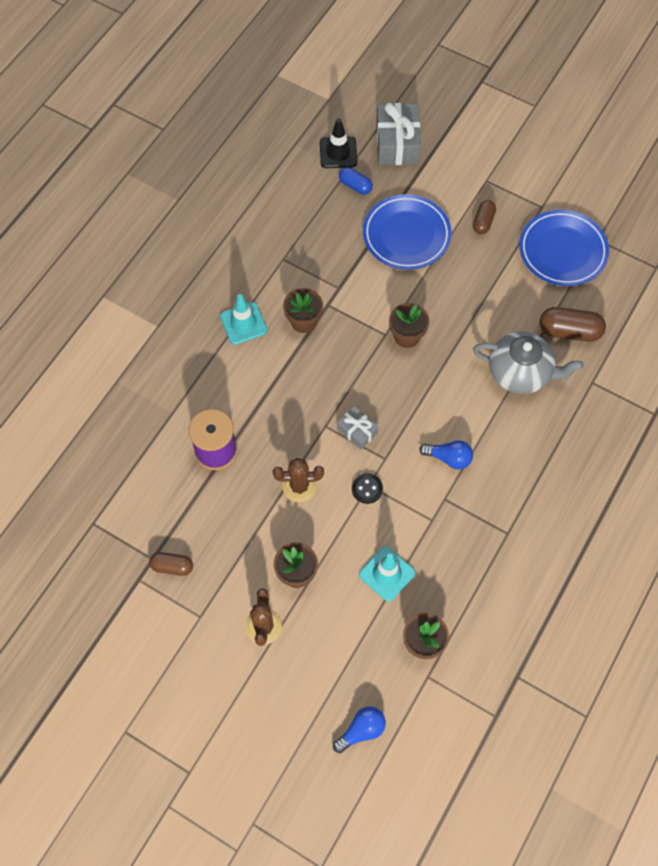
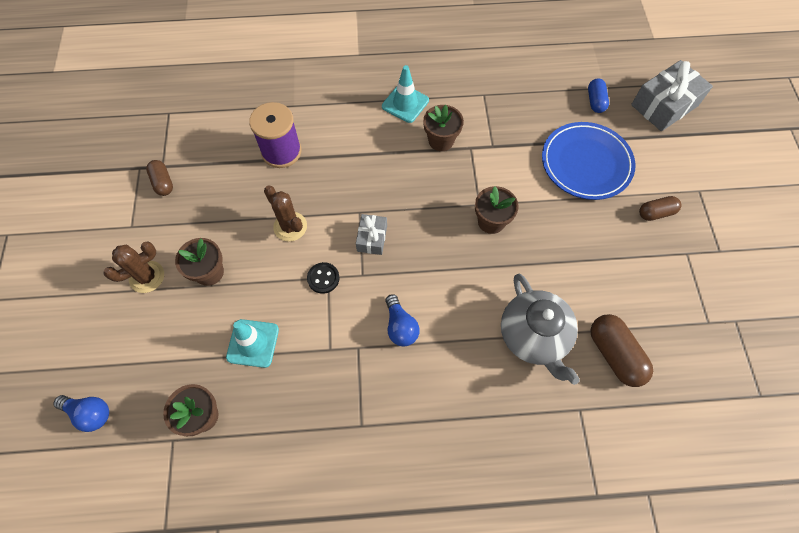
camera: 55 degrees right, 0 degrees up
(338, 152) = (613, 72): black traffic cone -> none
(562, 251) = (692, 296): blue plate -> none

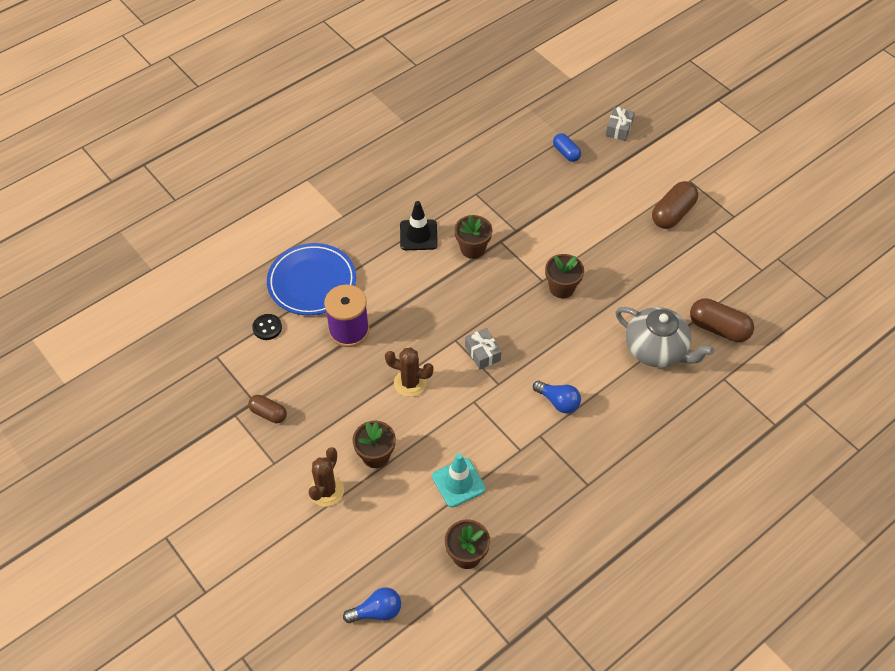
camera: 35 degrees left, 10 degrees down
(323, 278) = (471, 404): black button -> black button (267, 328)
(405, 103) = (418, 235): turquoise traffic cone -> black traffic cone
(586, 163) = (596, 205): blue plate -> blue plate (312, 282)
(656, 213) = (672, 213): brown capsule -> brown capsule, size x1.63
(664, 105) = (619, 129): grey gift -> grey gift, size x0.55

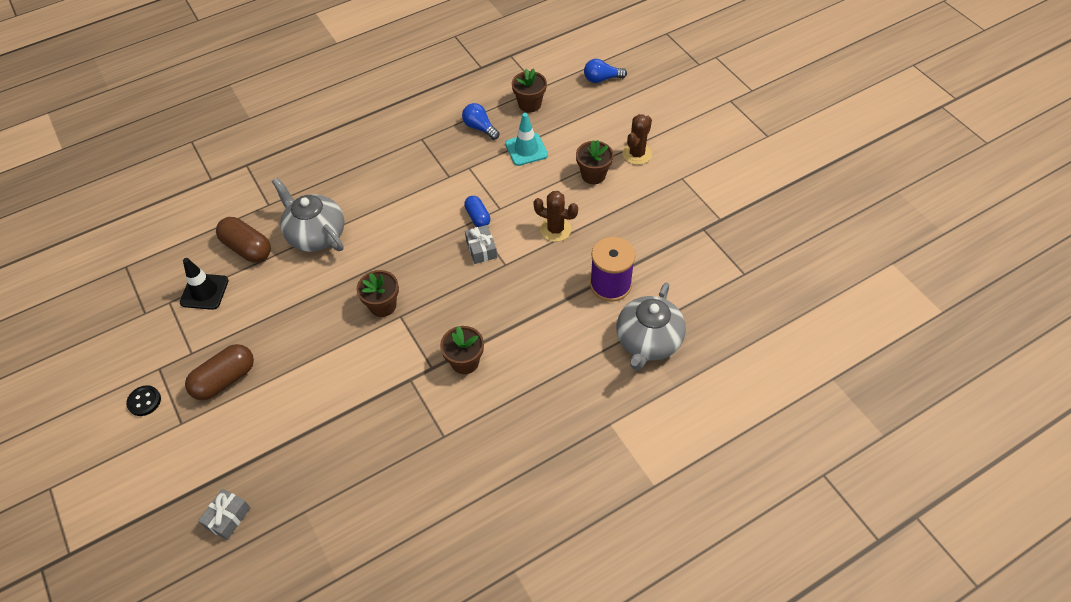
camera: 170 degrees left, 0 degrees up
(267, 328) = (694, 296): black button -> black button (144, 401)
(268, 413) = (689, 217): brown capsule -> none
(312, 282) = (648, 341): blue plate -> grey teapot
(418, 235) = (523, 386): black traffic cone -> black traffic cone (204, 291)
(558, 402) = (424, 200): blue light bulb -> blue light bulb (480, 127)
(566, 153) = (312, 485): blue capsule -> blue capsule (477, 217)

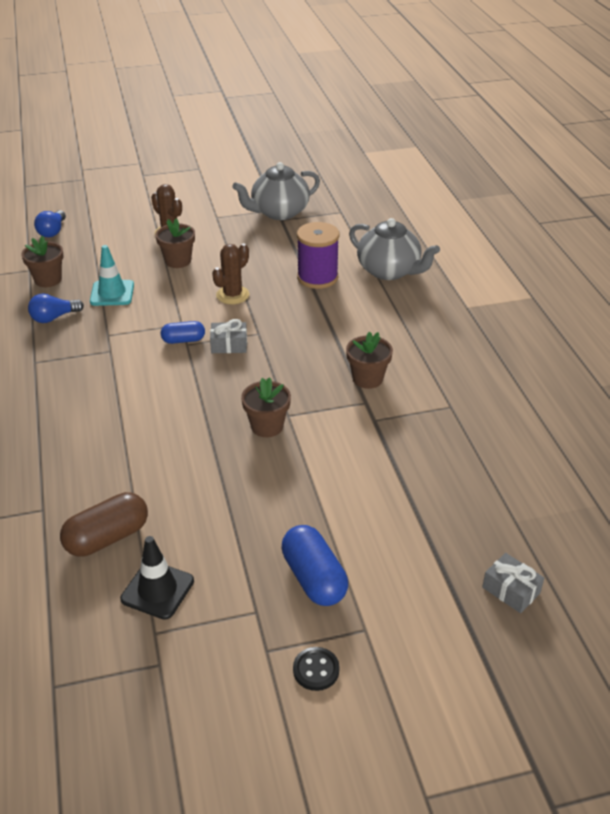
camera: 75 degrees left, 15 degrees down
(225, 380) = (314, 578): brown capsule -> blue capsule
(316, 235) = (127, 469): grey teapot -> grey teapot (279, 212)

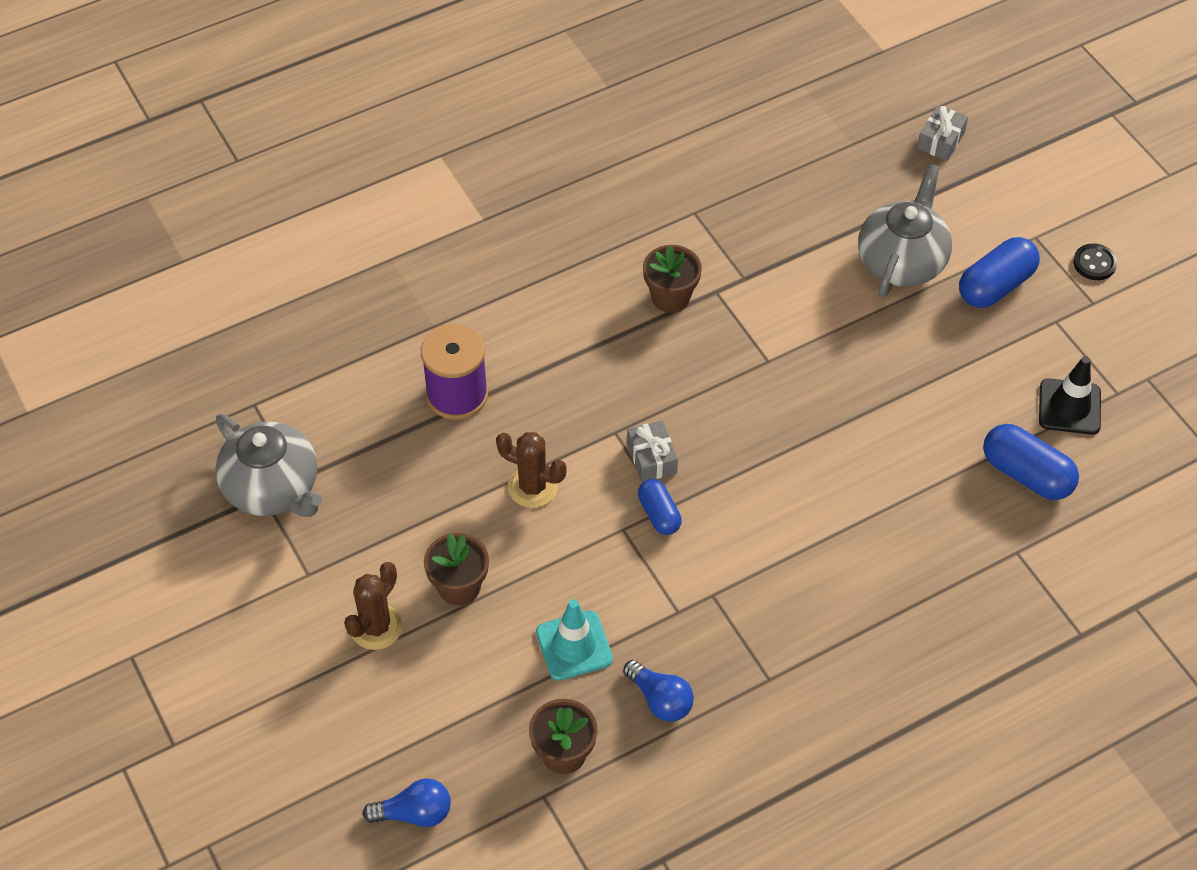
camera: 105 degrees left, 15 degrees up
(107, 538) = (1026, 474): brown capsule -> blue capsule
(267, 426) = (795, 376): brown flower pot -> none
(389, 271) = (416, 314): grey teapot -> grey teapot (901, 261)

